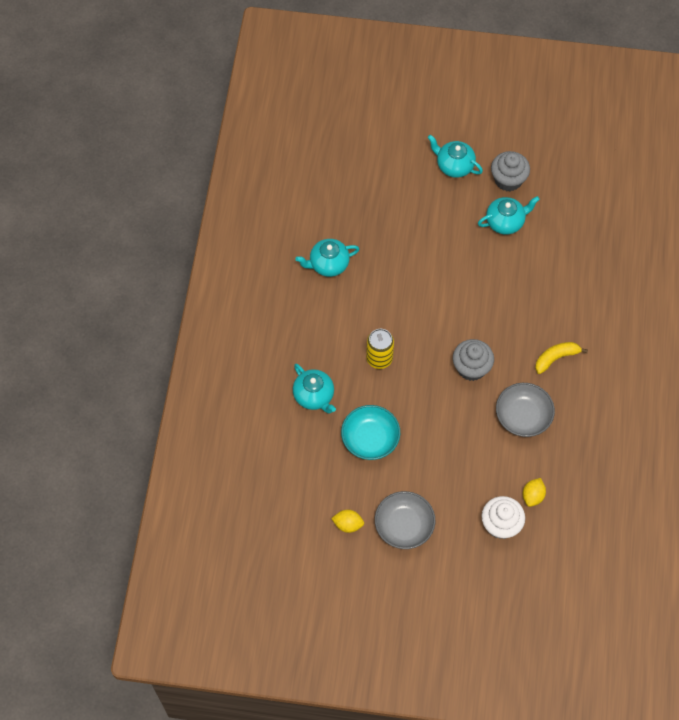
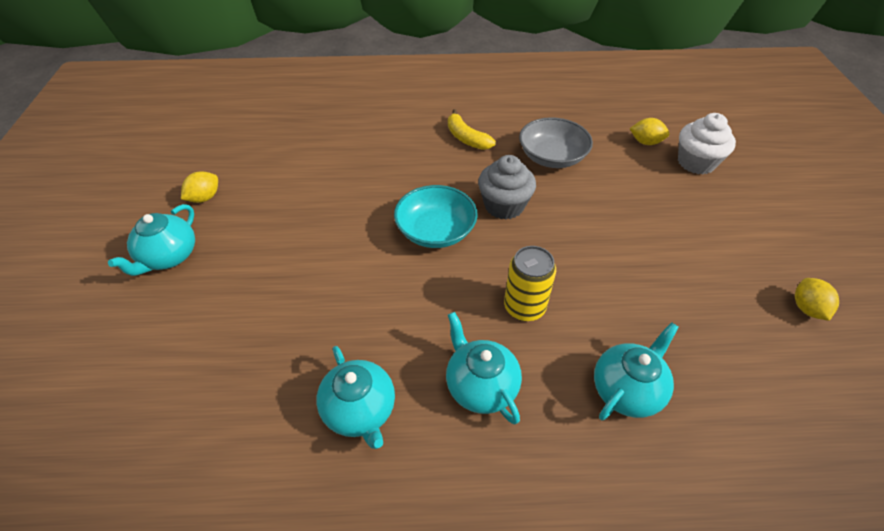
camera: 100 degrees left, 15 degrees down
(370, 439) = (660, 300): turquoise bowl -> turquoise bowl (435, 231)
(404, 525) = (761, 246): grey bowl -> none
(505, 222) = (274, 194): turquoise teapot -> turquoise teapot (480, 386)
(508, 180) = (204, 198): grey cupcake -> yellow lemon

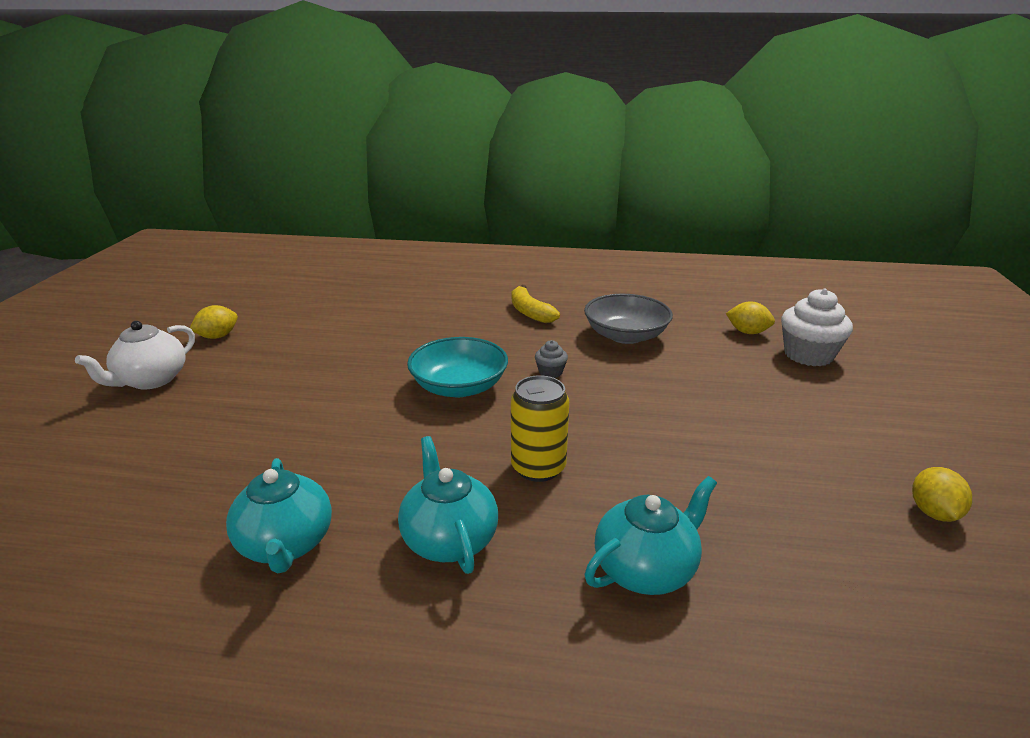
camera: 10 degrees right, 20 degrees down
(169, 257) = (151, 380): turquoise teapot -> white teapot
(504, 206) = (550, 372): grey cupcake -> grey cupcake, size x0.48

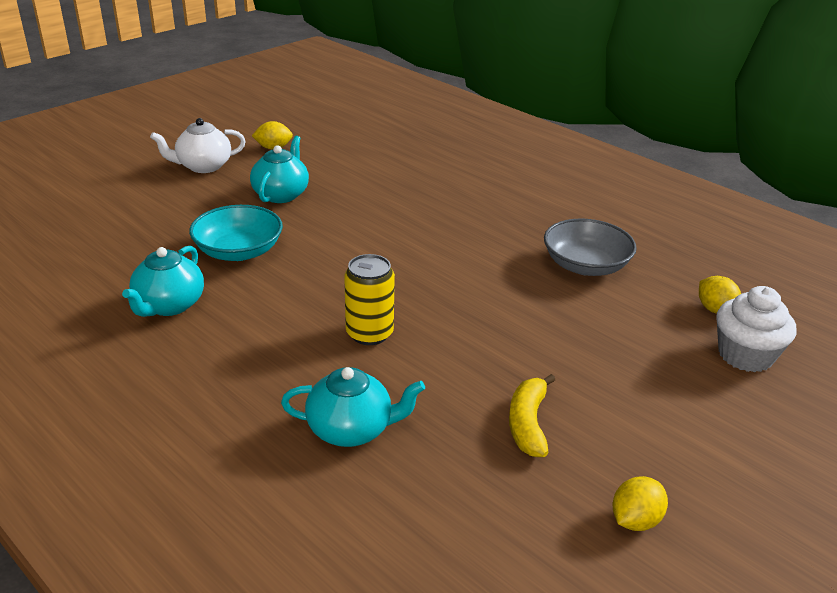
camera: 35 degrees right, 5 degrees up
(449, 539) = (257, 348): turquoise teapot -> turquoise teapot (281, 194)
(459, 387) = (390, 252): turquoise bowl -> turquoise bowl (238, 251)
(530, 312) = (528, 213): yellow banana -> yellow banana (528, 424)
(550, 372) = (474, 270): grey cupcake -> none

